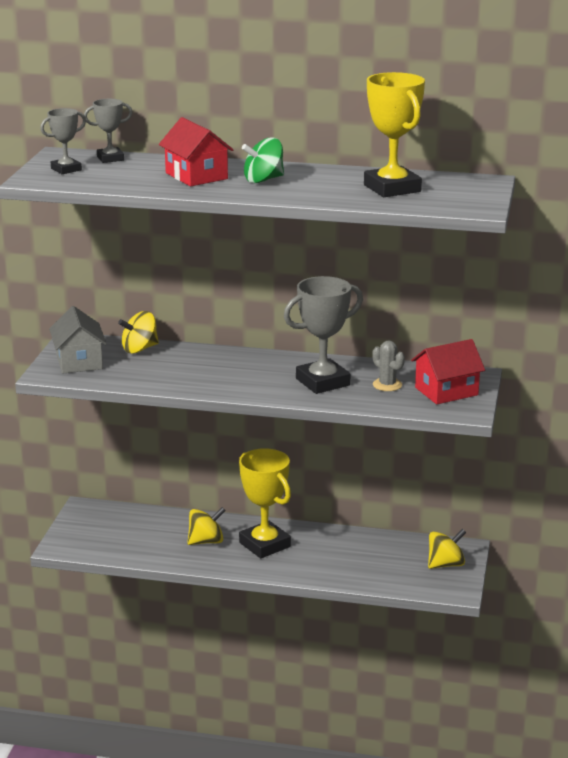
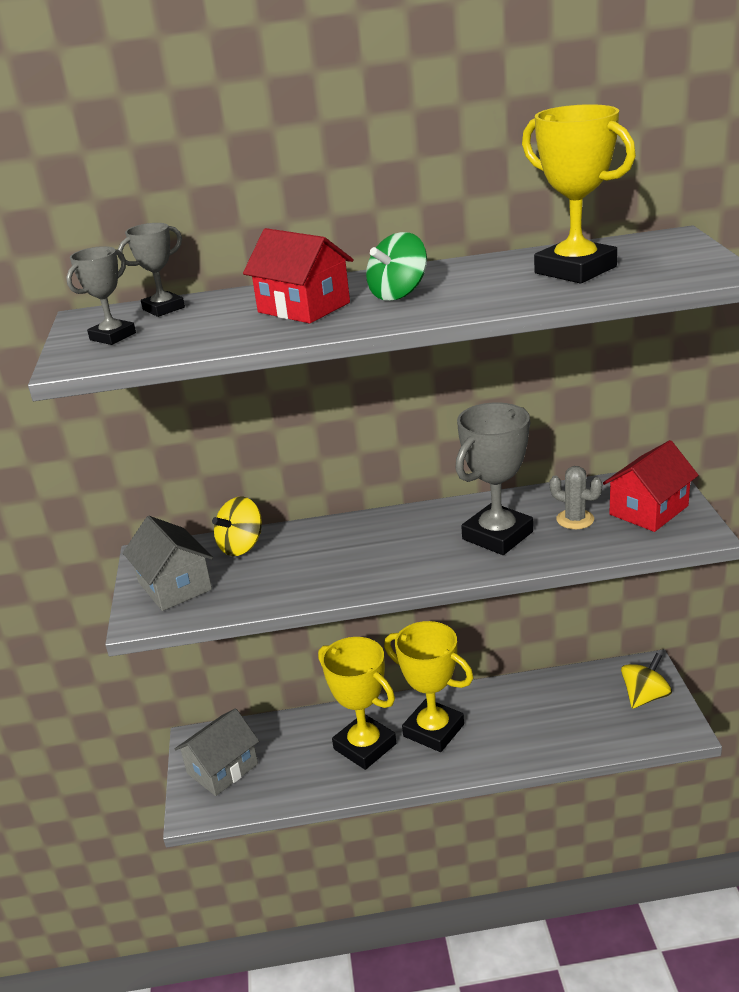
camera: 15 degrees left, 5 degrees up
(93, 529) = (222, 768): none -> grey house
(206, 541) = (365, 746): yellow spinning top -> yellow trophy

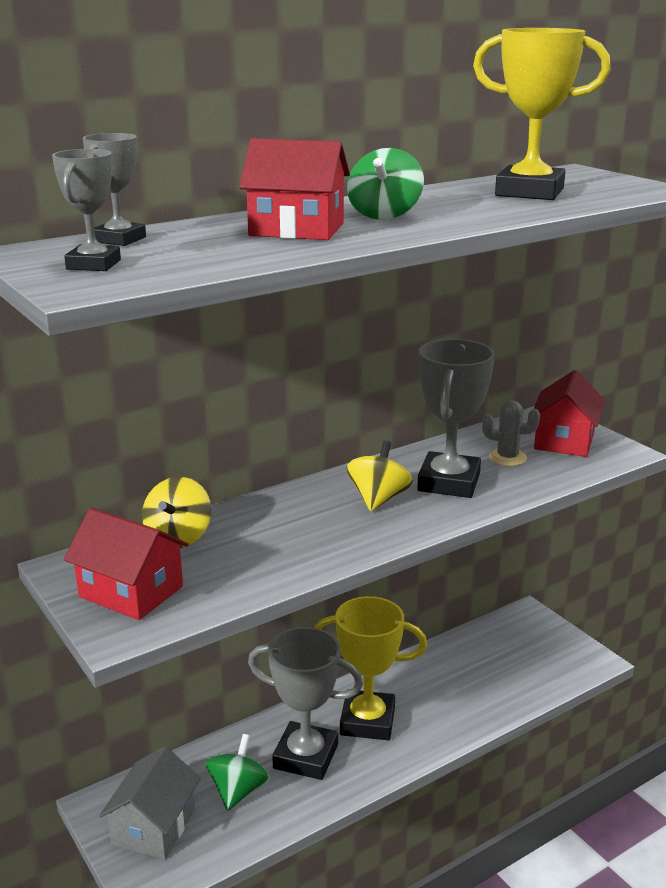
camera: 30 degrees left, 5 degrees down
(174, 586) = (131, 591): grey house -> red house
(297, 759) = (238, 791): none -> green spinning top
(365, 746) = (305, 756): yellow trophy -> grey trophy
(645, 697) = (542, 640): yellow spinning top -> yellow spinning top (378, 499)

